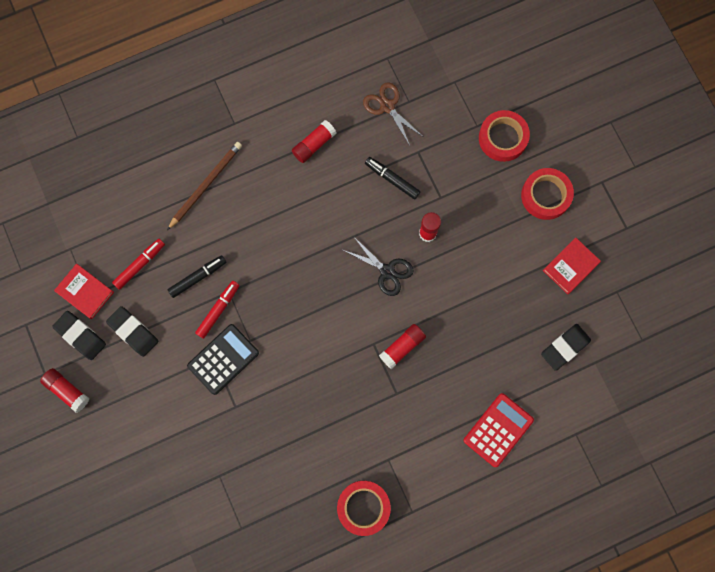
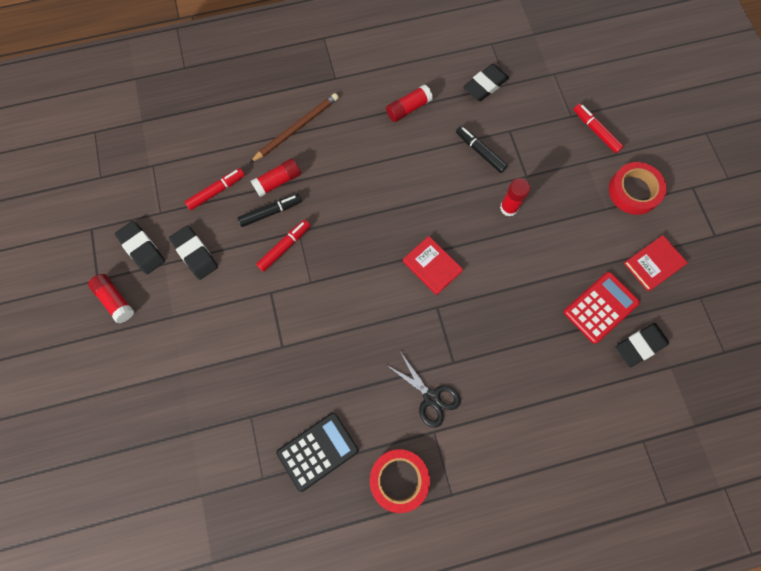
camera: 10 degrees right, 5 degrees down
(85, 292) = (157, 208): red book -> red book (432, 266)
(223, 359) = (279, 296): black calculator -> black calculator (317, 451)
(387, 106) = (485, 85): brown scissors -> black eraser
(387, 271) = (462, 238): black scissors -> black scissors (431, 398)
(402, 347) = (466, 315): red glue stick -> red glue stick (278, 181)
(498, 430) = (558, 421): red calculator -> red calculator (600, 307)
(502, 138) = (595, 131): red tape -> red marker

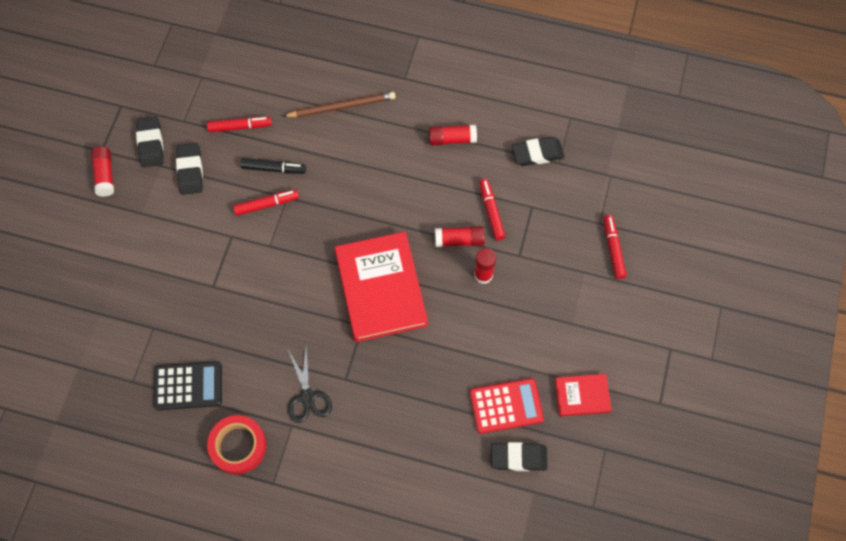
camera: 30 degrees right, 5 degrees down
(278, 181) = (296, 145): red glue stick -> red glue stick (459, 240)
(432, 266) = (381, 288): red book -> red book, size x2.01
(480, 152) = (491, 211): black marker -> red marker
(634, 191) = (610, 322): red tape -> none

